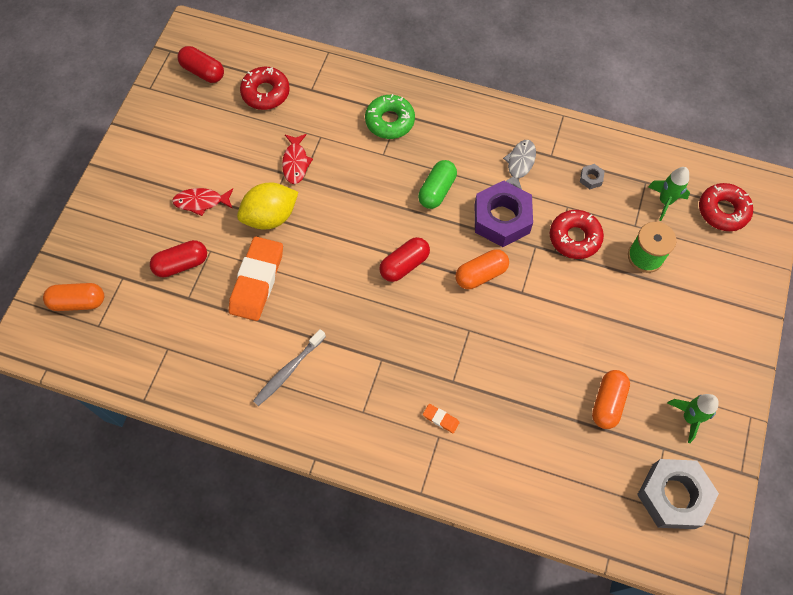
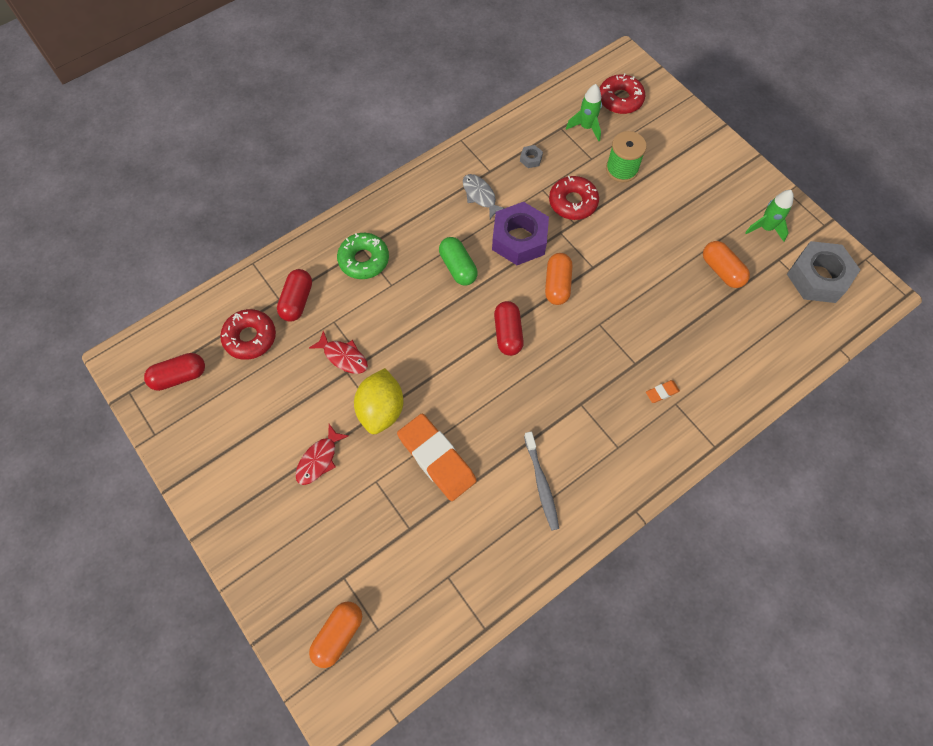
camera: 55 degrees left, 0 degrees up
(181, 264) = (370, 514): red capsule -> red capsule (297, 301)

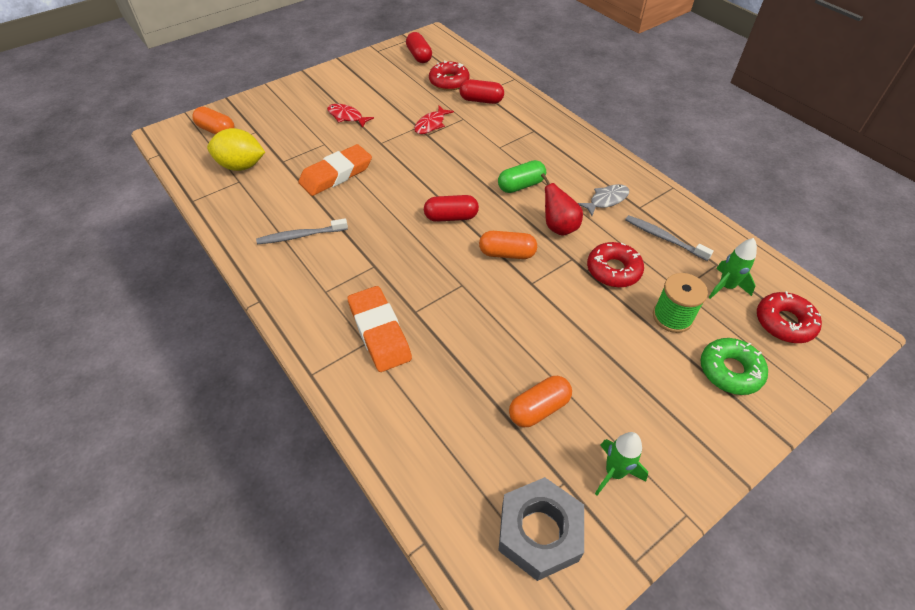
camera: 90 degrees right, 15 degrees down
(364, 260) = (523, 131): green donut -> green donut (730, 371)
(381, 409) = (383, 144): yellow lemon -> yellow lemon (241, 166)
(519, 239) = (558, 227): purple nut -> red pear
(530, 159) = (664, 238): grey nut -> grey toothbrush
(662, 392) = (379, 332): orange eraser -> orange eraser, size x2.47

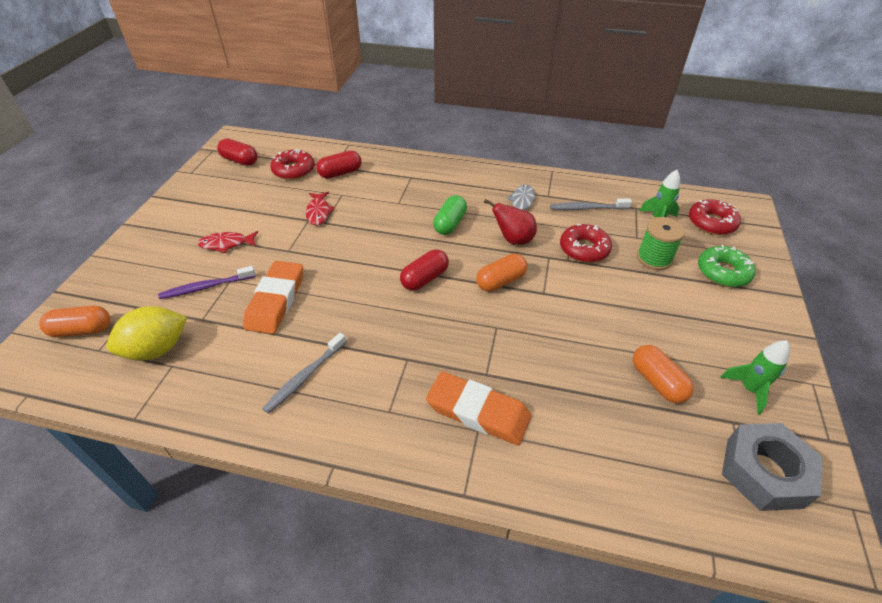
camera: 40 degrees left, 5 degrees down
(305, 141) = (206, 287): none -> purple toothbrush
(539, 408) = (657, 382): orange capsule -> orange capsule turned 45 degrees counterclockwise

